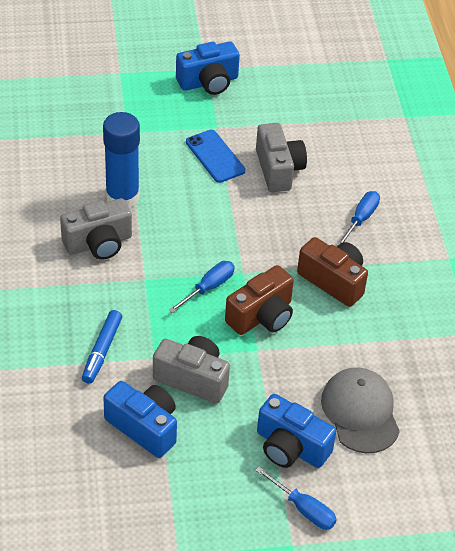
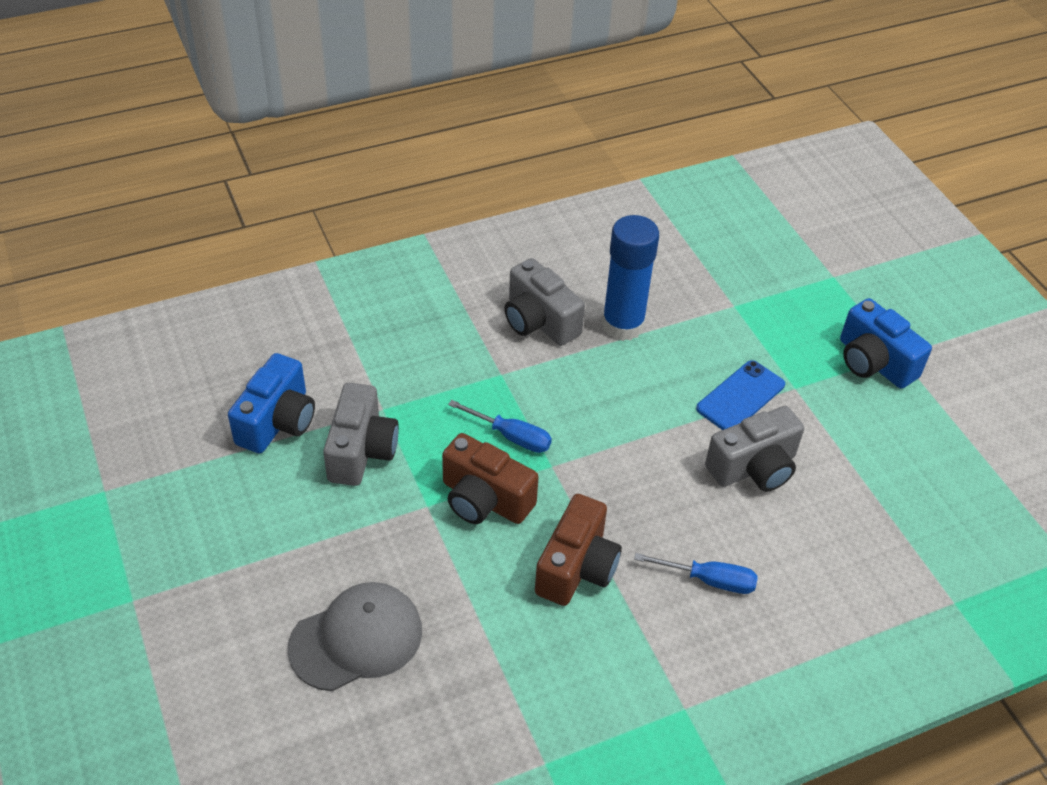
camera: 75 degrees right, 0 degrees up
(102, 351) = (378, 361): blue marker -> none
(290, 447) = (280, 570): blue camera -> none
(303, 509) = (187, 602): blue screwdriver -> none

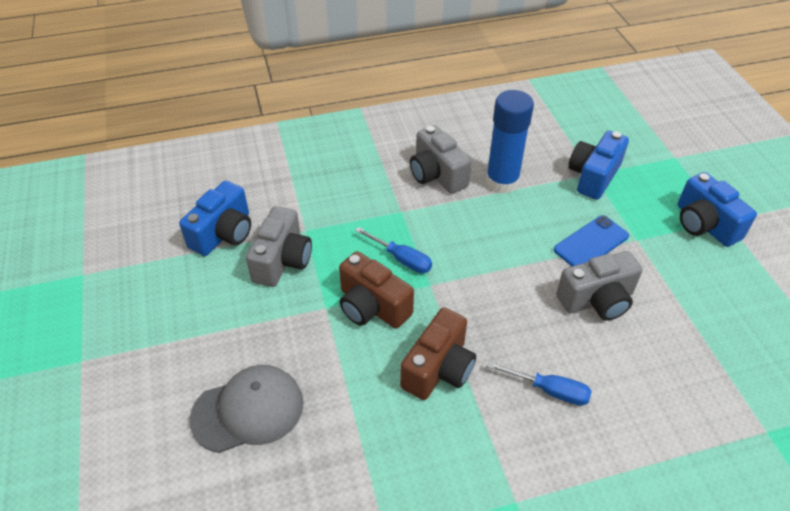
camera: 10 degrees right, 0 degrees up
(735, 309) = (593, 176): none -> blue camera

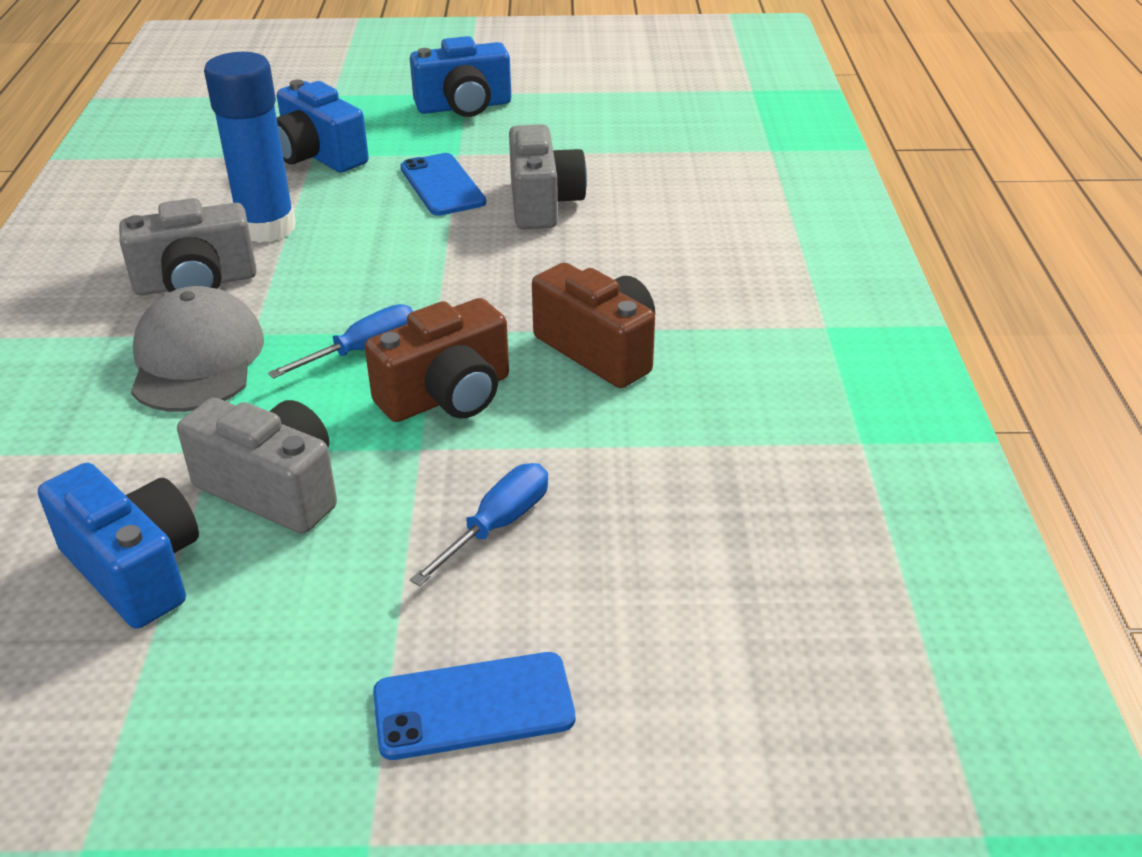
camera: 75 degrees left, 10 degrees down
(153, 377) = (473, 706): none -> blue phone
(248, 410) = (602, 567): grey cap -> grey cap (197, 359)
(549, 390) = (670, 268): blue screwdriver -> blue screwdriver (497, 525)

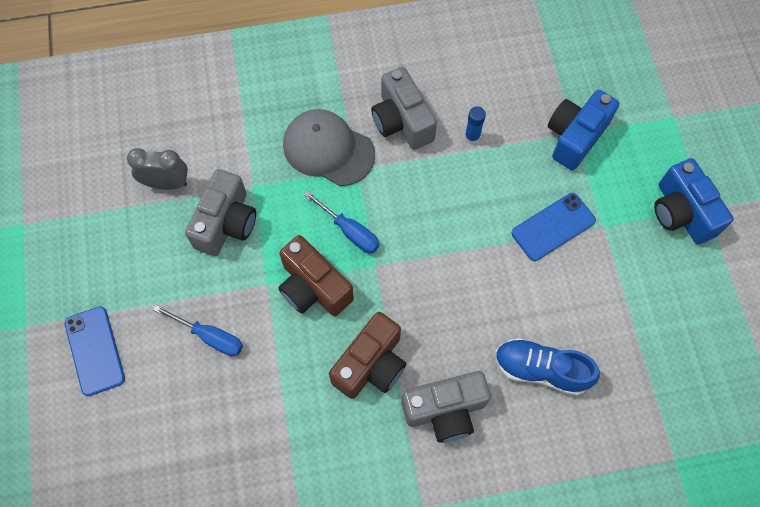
camera: 80 degrees right, 30 degrees up
(135, 569) = (167, 183): blue camera -> grey clock
(197, 359) = (328, 149): grey cap -> grey cap turned 135 degrees counterclockwise
(267, 228) = (472, 137): blue glue stick -> blue glue stick, size x0.42
(543, 203) = (544, 298): grey camera -> grey camera (445, 410)
(642, 217) = (541, 370): none -> blue shoe

